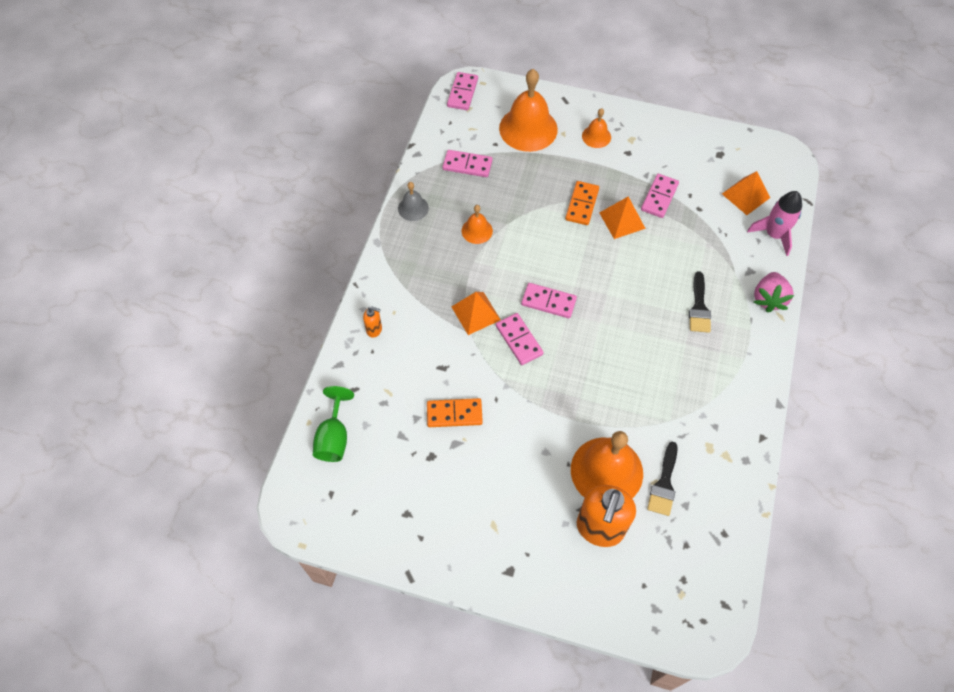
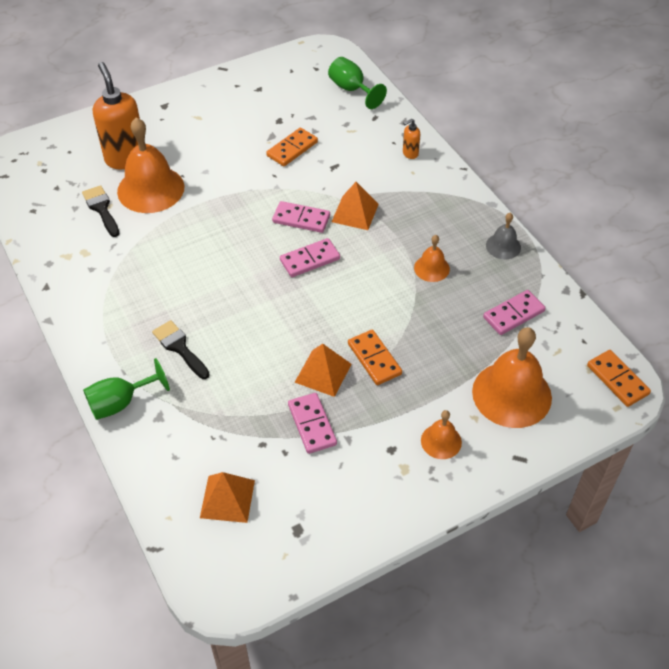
camera: 135 degrees right, 10 degrees down
(462, 93) = (617, 380): pink domino -> orange domino
(768, 299) = (120, 403): pink strawberry -> green goblet
(773, 235) = (163, 475): pink rocket -> none

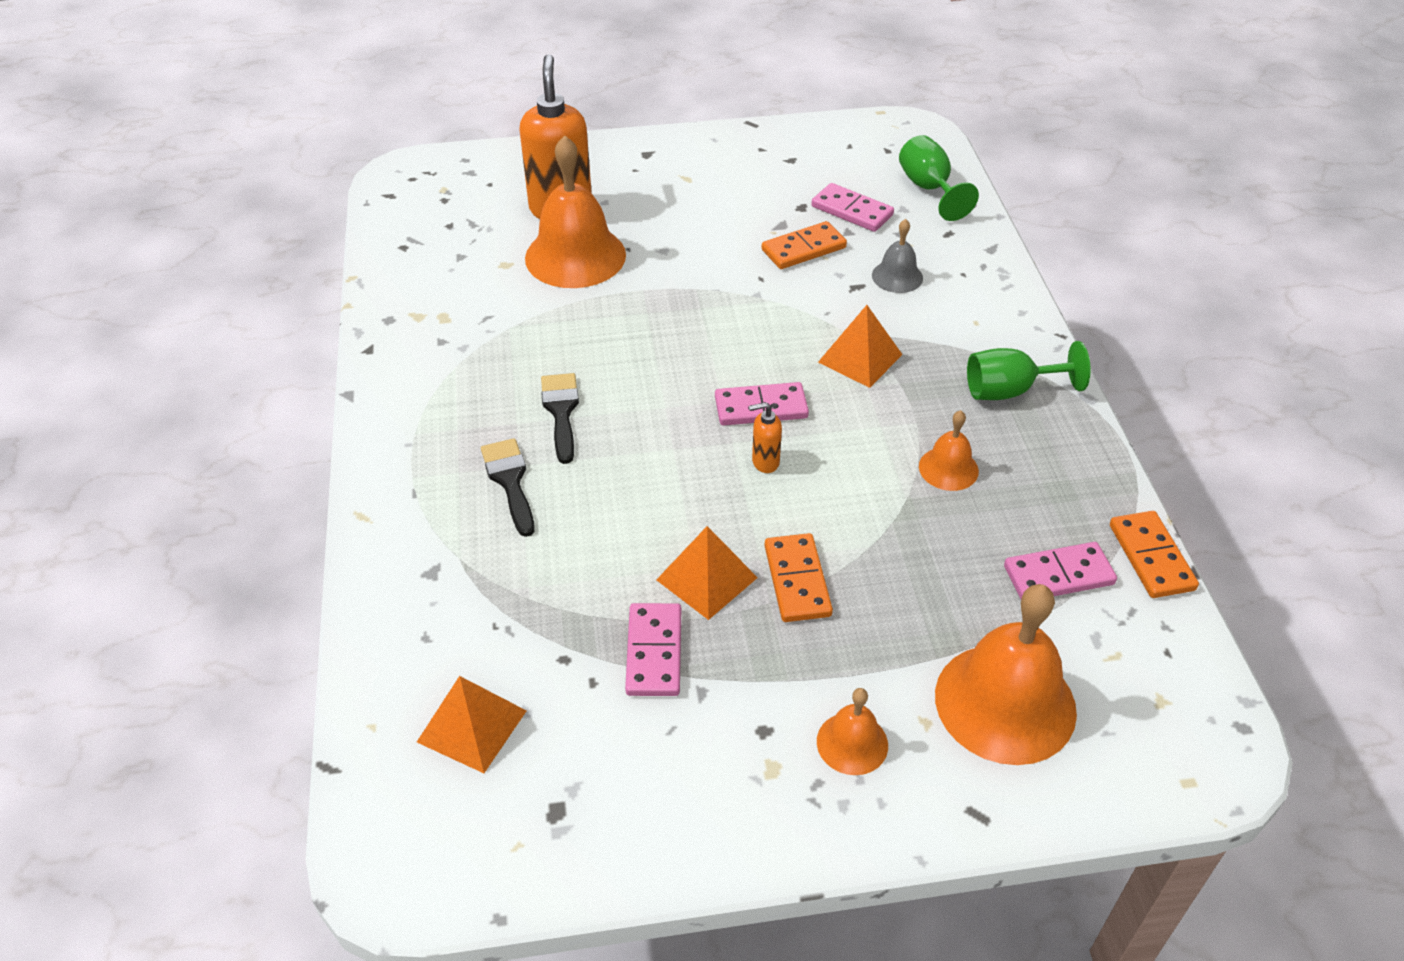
camera: 20 degrees right, 5 degrees down
(101, 209) = (495, 266): black brush -> black brush (561, 412)
(120, 403) = (388, 535): green goblet -> green goblet (1010, 391)
(301, 219) = (773, 347): pink domino -> pink domino (852, 211)
(410, 153) = (982, 295): orange soap dispenser -> orange soap dispenser (765, 462)
(503, 246) = (1082, 465): grey bell -> grey bell (897, 276)
(617, 380) = (1206, 735): orange domino -> orange domino (1151, 557)

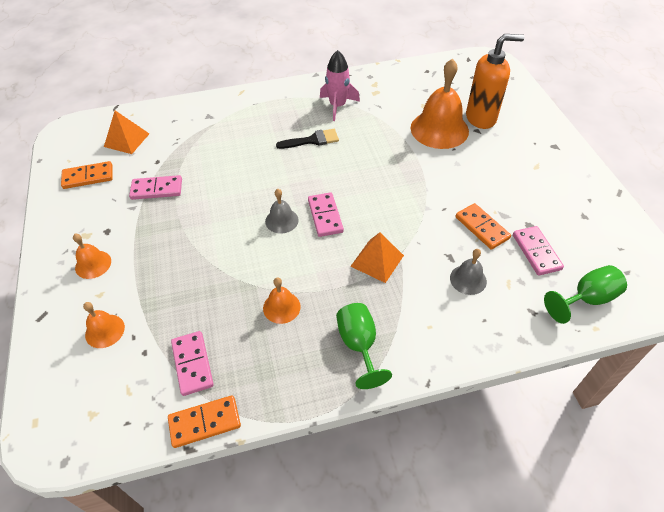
camera: 85 degrees right, 5 degrees up
(468, 370) = (337, 106): none -> pink rocket
(510, 481) = (263, 130): black brush -> none
(707, 579) = (199, 203): orange pyramid -> none
(765, 462) = (281, 220): orange soap dispenser -> grey bell
(797, 580) = (196, 238): orange domino -> orange domino (88, 177)
(852, 211) = (536, 252): pink domino -> pink domino turned 45 degrees counterclockwise
(1005, 703) = (105, 331): orange bell -> orange bell, size x0.50

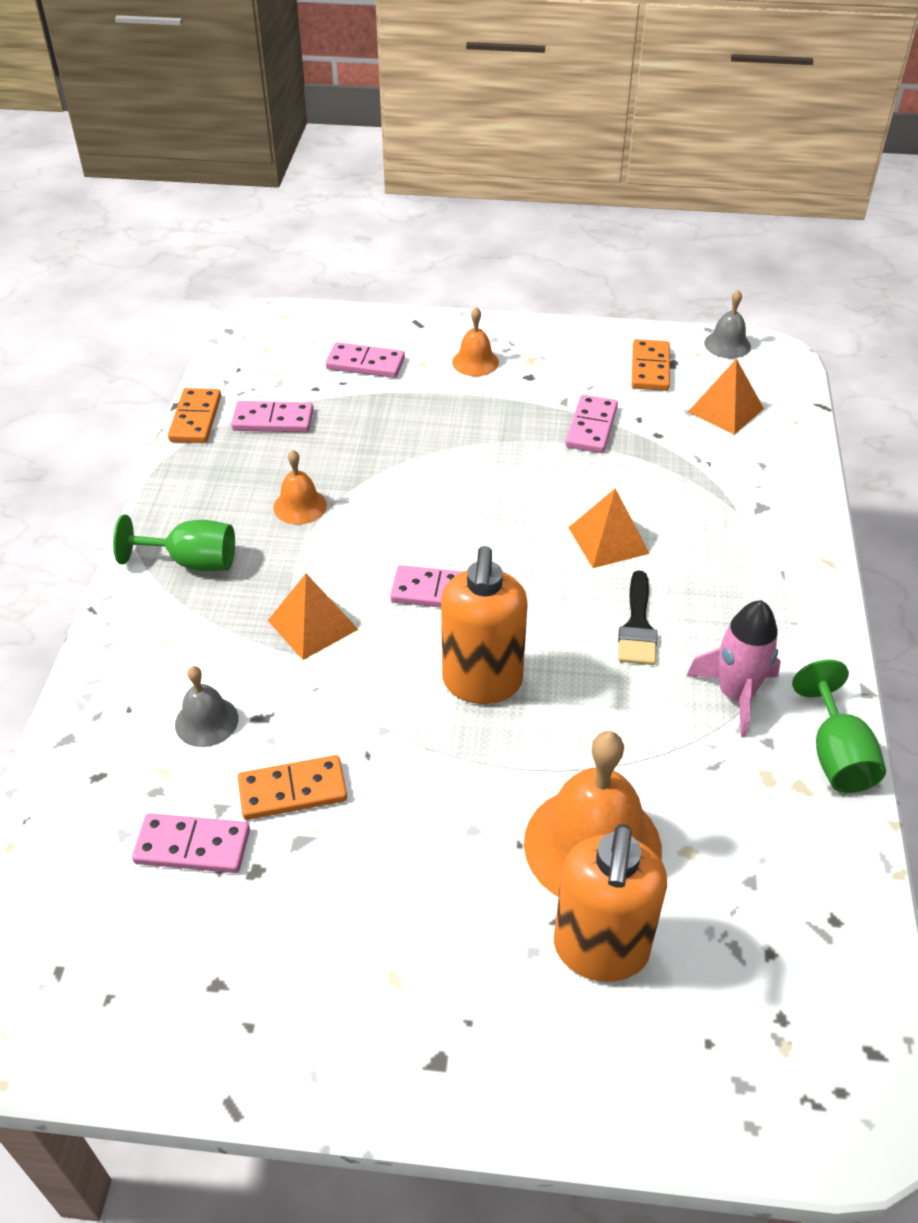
camera: 110 degrees right, 5 degrees down
(105, 331) = (365, 363): orange bell -> pink domino
(255, 162) = (608, 540): none -> orange pyramid
(281, 220) = (456, 541): grey bell -> grey bell (727, 344)
(377, 182) = (482, 682): none -> orange soap dispenser
(586, 299) = (61, 866): green goblet -> green goblet (836, 755)

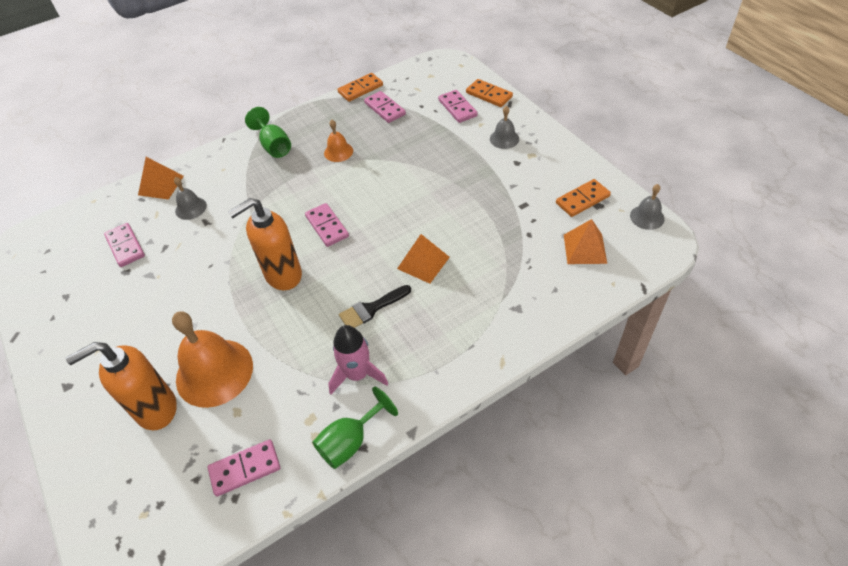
camera: 55 degrees right, 5 degrees up
(292, 790) = (173, 255): orange domino -> orange domino (489, 95)
(312, 625) = (270, 202): orange pyramid -> orange pyramid (161, 185)
(475, 362) = (504, 139): orange bell -> grey bell
(591, 427) = (504, 207): pink domino -> pink domino (245, 469)

